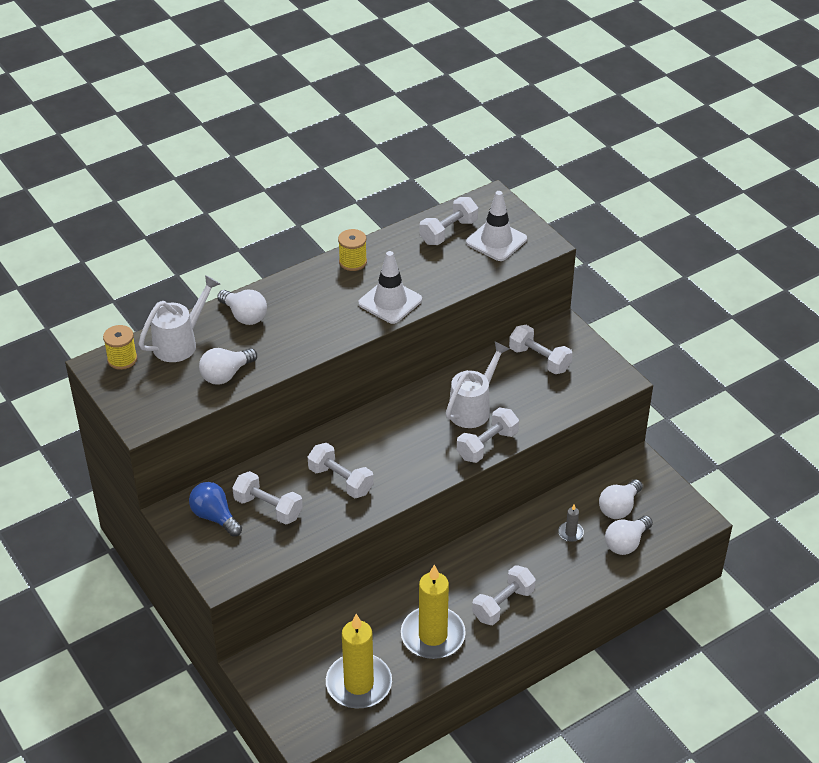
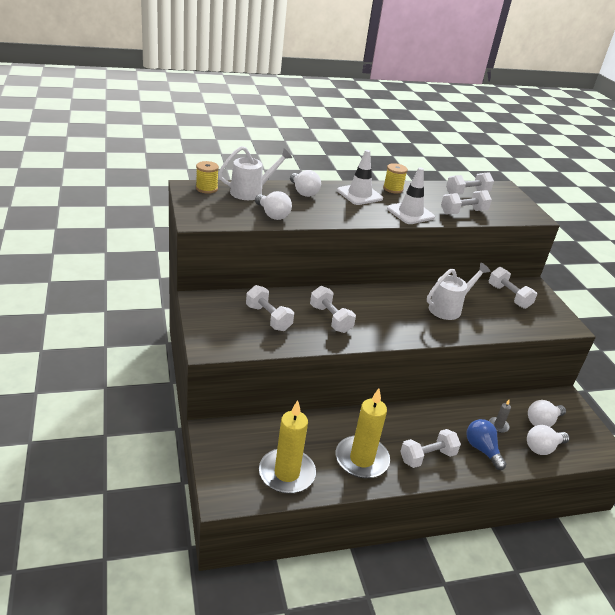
camera: 15 degrees right, 10 degrees down
(215, 517) = (226, 311): blue light bulb -> blue light bulb (482, 449)
(226, 375) = (272, 215): white light bulb -> white light bulb turned 105 degrees counterclockwise
(487, 445) = (452, 332): white dumbbell -> white dumbbell (463, 212)
(496, 241) = (500, 206): white traffic cone -> white traffic cone (359, 195)

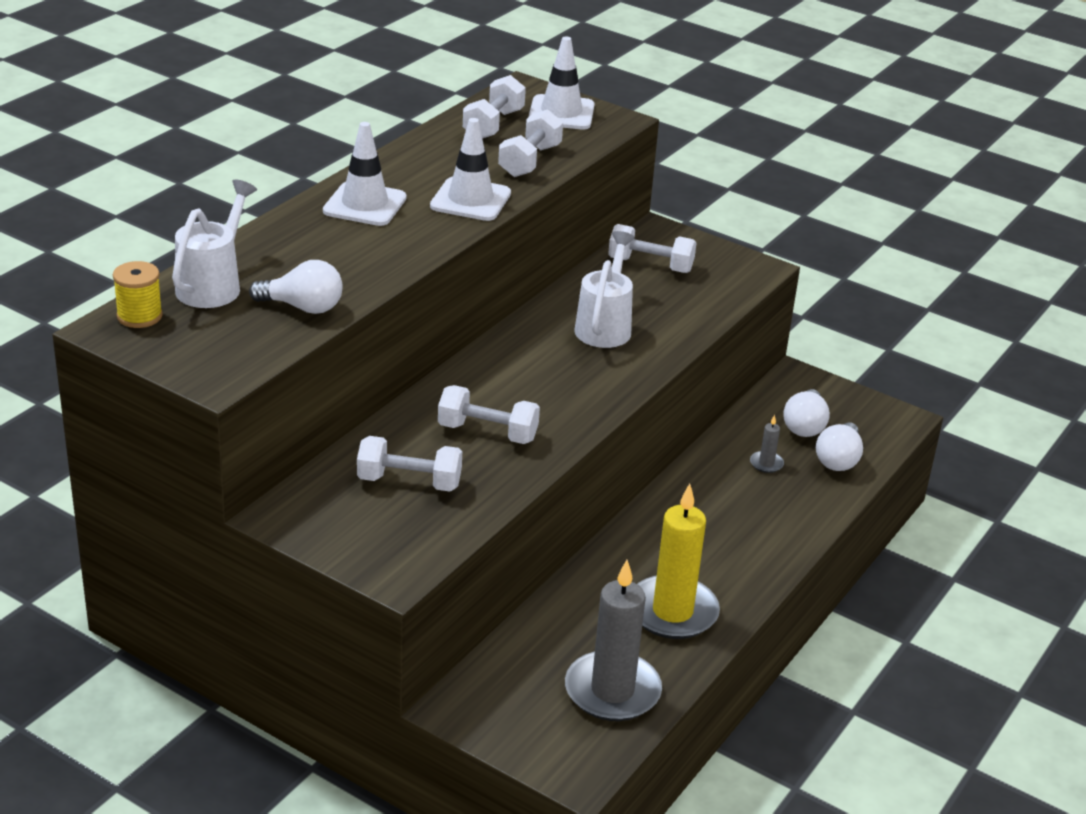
camera: 40 degrees left, 0 degrees up
(286, 473) = (612, 691): yellow candle -> grey candle
(303, 192) = (285, 243): white light bulb -> none
(393, 189) = (392, 169): yellow spool -> none
(427, 457) = (737, 557): white dumbbell -> none
(482, 449) = (782, 506): blue light bulb -> none
(508, 202) = (561, 113): none -> white traffic cone

